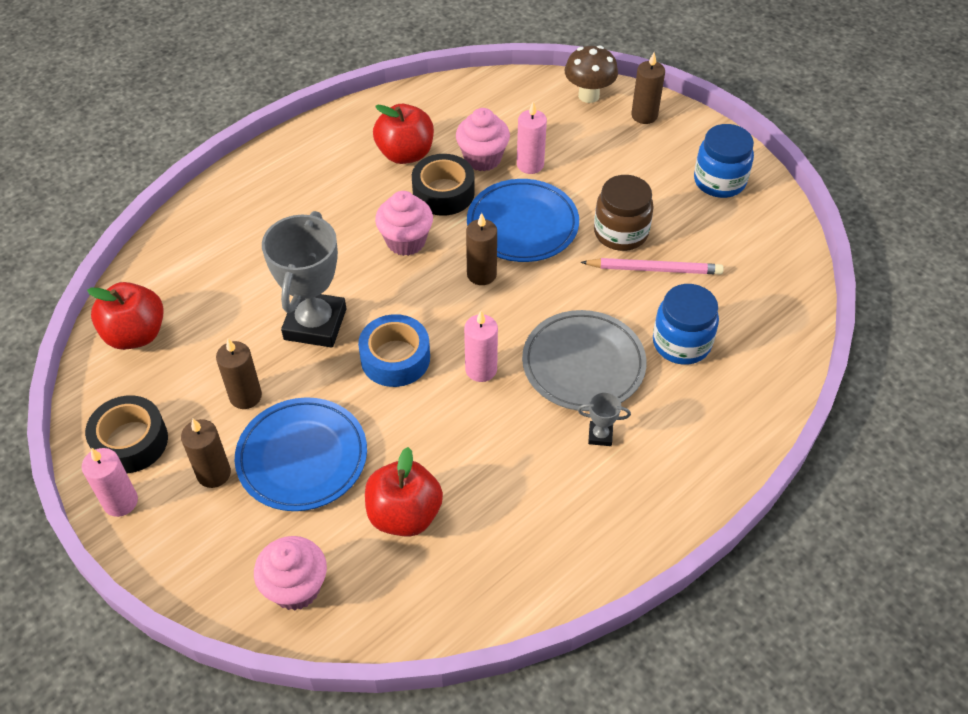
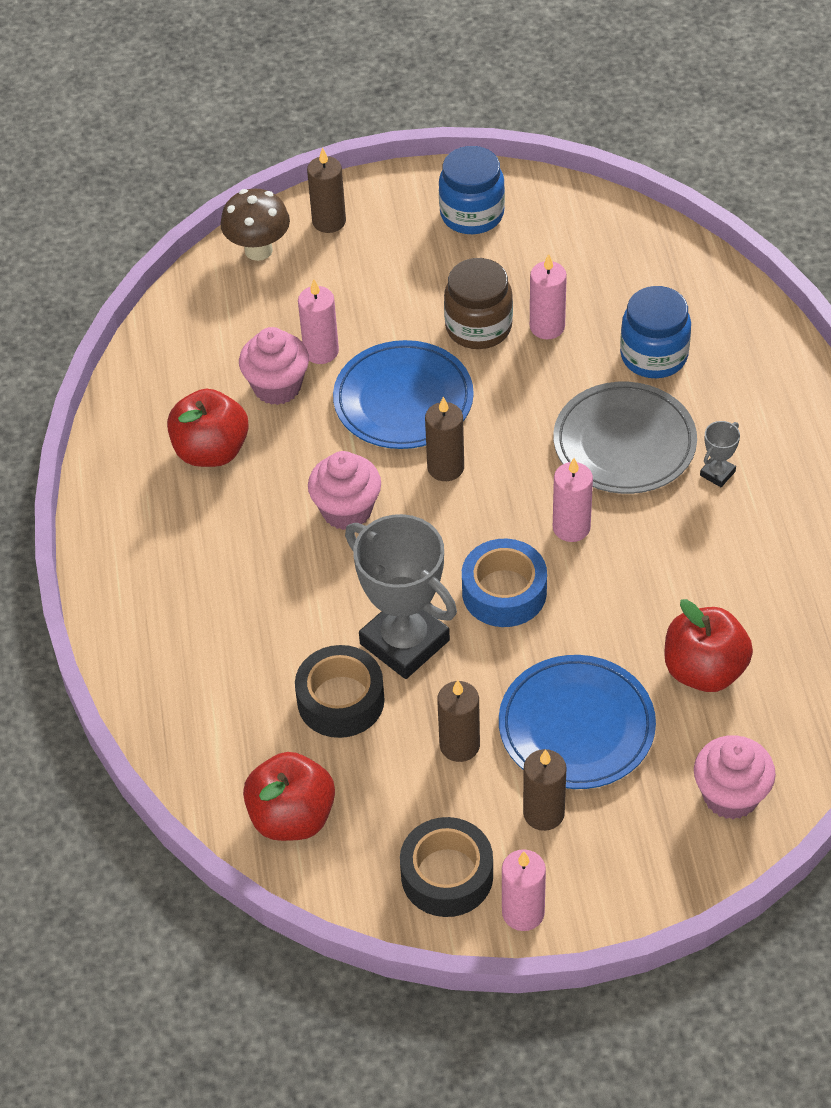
camera: 55 degrees left, 0 degrees up
(443, 193) = (301, 445): black tape -> black tape (340, 700)
(654, 269) = (547, 327): pink pencil -> pink candle

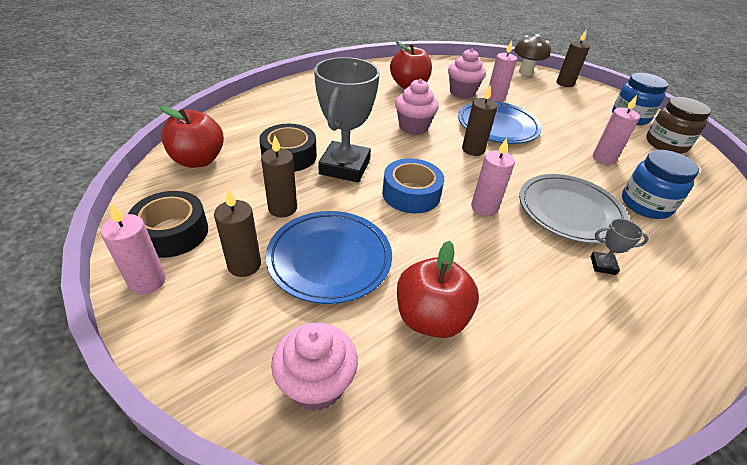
camera: 55 degrees right, 10 degrees down
(478, 327) = (570, 136): brown jar -> brown jar (666, 144)

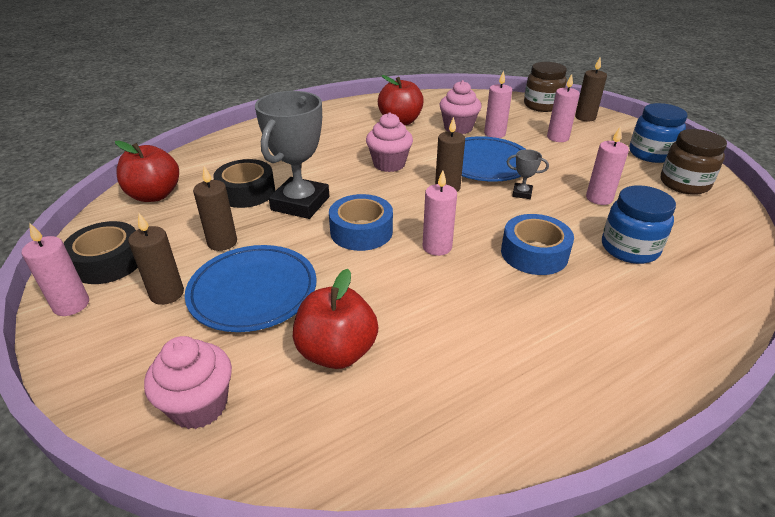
camera: 10 degrees right, 5 degrees down
(525, 72) = (542, 105): brown mushroom -> brown jar
(549, 102) = (558, 137): none -> pink candle
(569, 212) = (534, 253): grey plate -> blue tape
(603, 265) = (550, 309): grey trophy -> grey trophy (522, 193)

